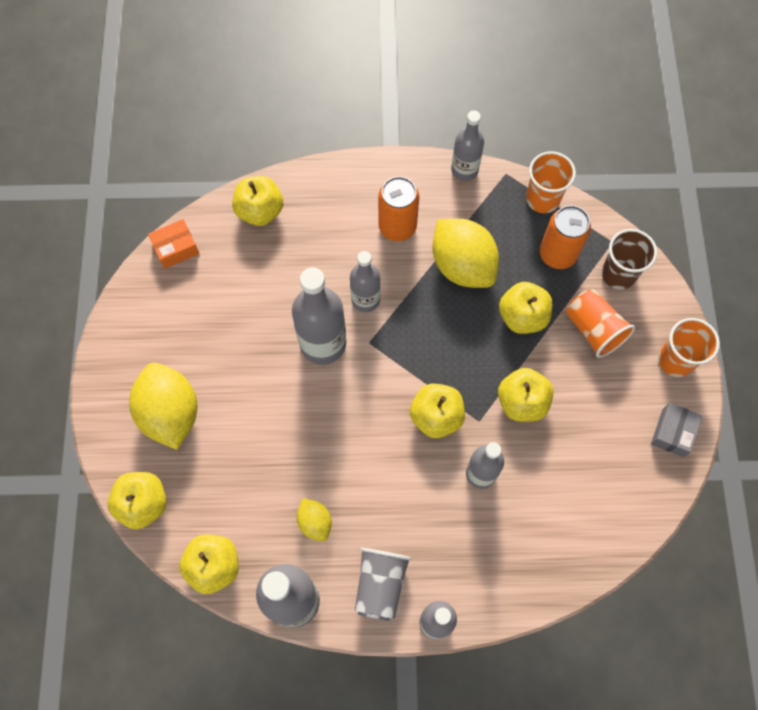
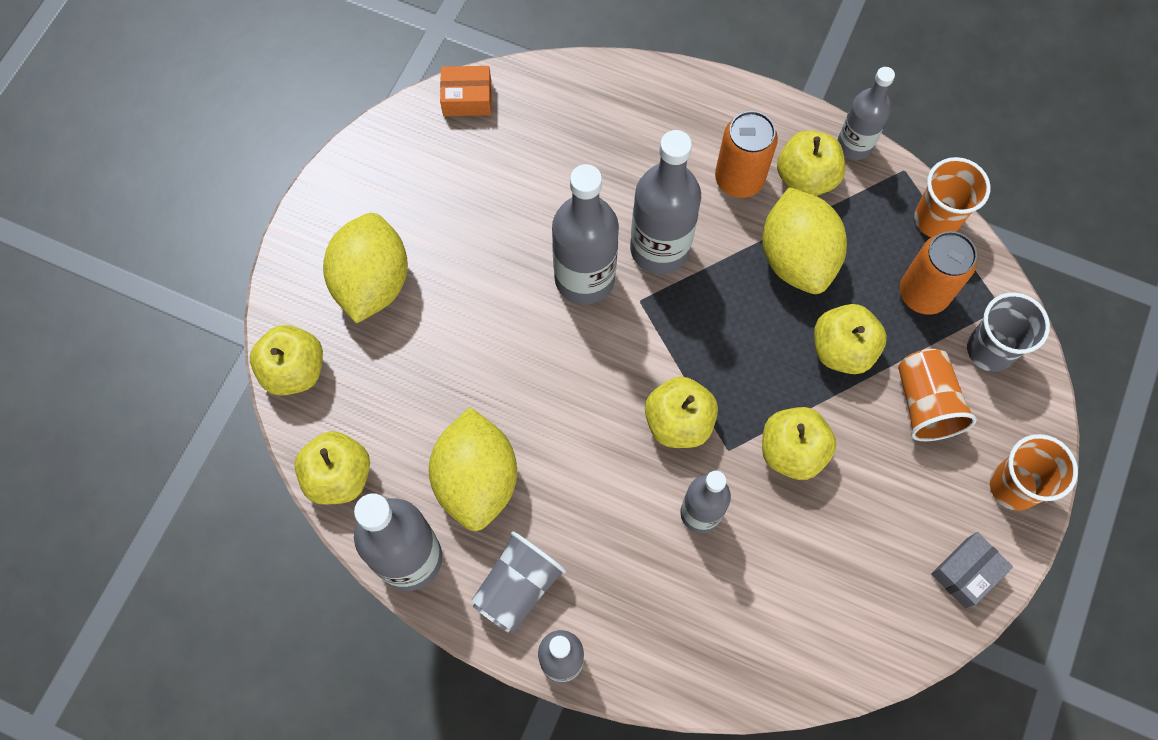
camera: 25 degrees right, 0 degrees up
(260, 211) = (584, 95): yellow apple -> yellow apple (806, 178)
(315, 522) = (477, 480): yellow lemon -> yellow lemon, size x2.00
(365, 299) = (659, 249): grey bottle -> grey bottle, size x1.59
(618, 274) = (989, 350): brown cup -> grey cup

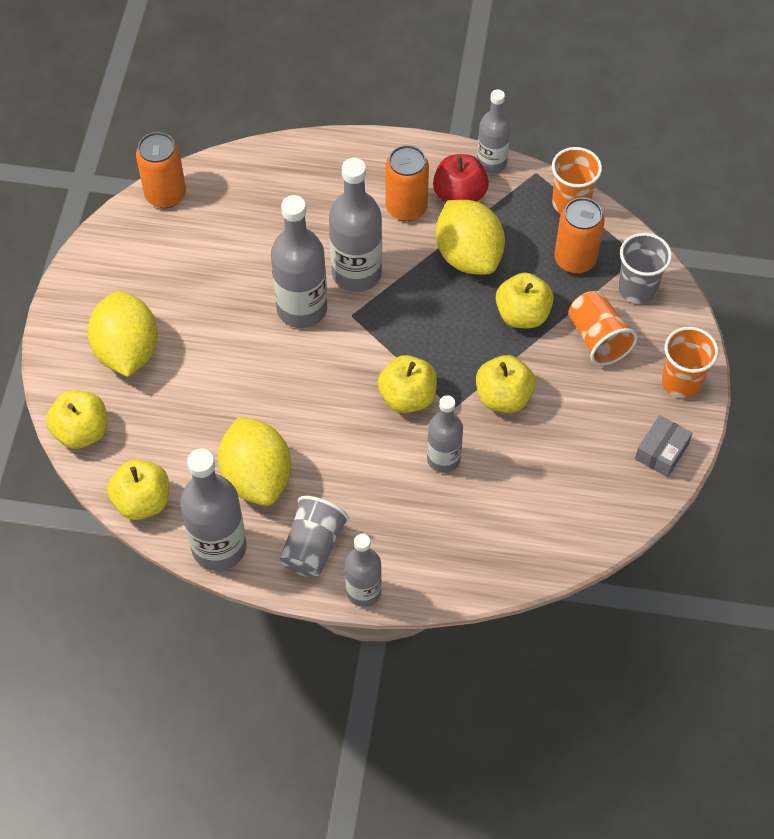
camera: 15 degrees left, 10 degrees down
(467, 98) = (165, 195): orange box -> orange can
(806, 178) = (459, 195): yellow apple -> red apple

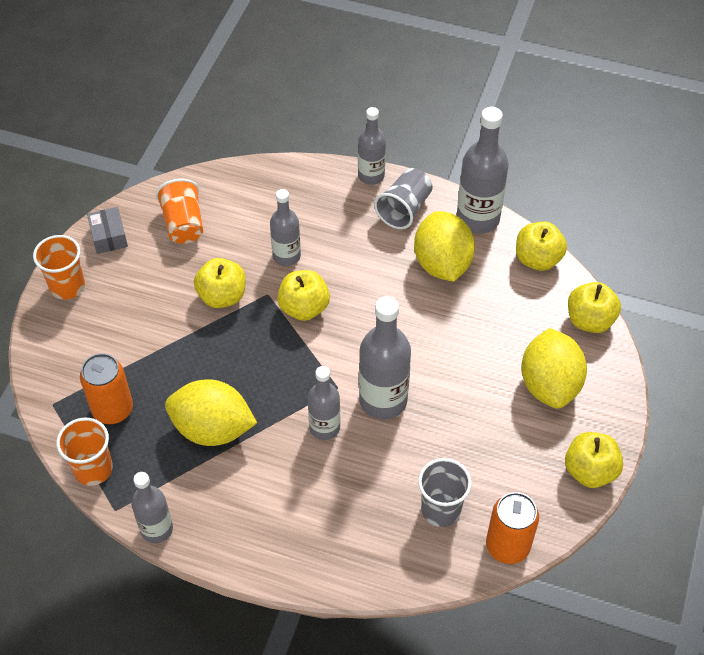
camera: 170 degrees left, 5 degrees down
(356, 273) = (324, 427): grey bottle -> grey bottle, size x0.63
(406, 208) = (259, 490): orange can -> none
(459, 195) = (201, 496): red apple -> none
(468, 256) = (212, 429): yellow lemon -> yellow lemon turned 60 degrees counterclockwise
(522, 315) = (181, 364): yellow apple -> yellow apple (590, 471)
(597, 338) = (122, 333): orange cup -> orange cup (183, 224)
(637, 289) = (67, 372): grey cup -> grey cup (441, 509)
(661, 451) = (109, 236): grey box -> grey box turned 60 degrees counterclockwise

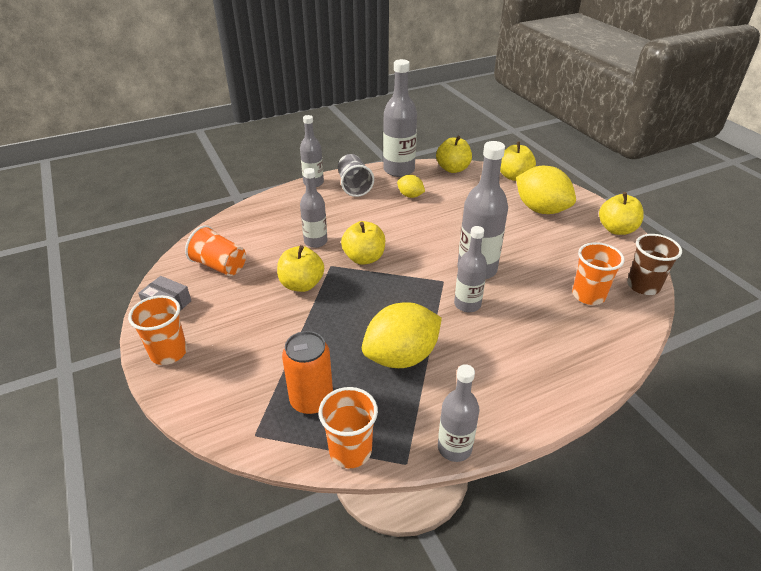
camera: 45 degrees left, 15 degrees down
(441, 509) = (588, 295): grey cup -> orange cup
(442, 264) = (410, 196): yellow lemon -> yellow lemon, size x0.50
(507, 546) = (643, 286): orange can -> brown cup

